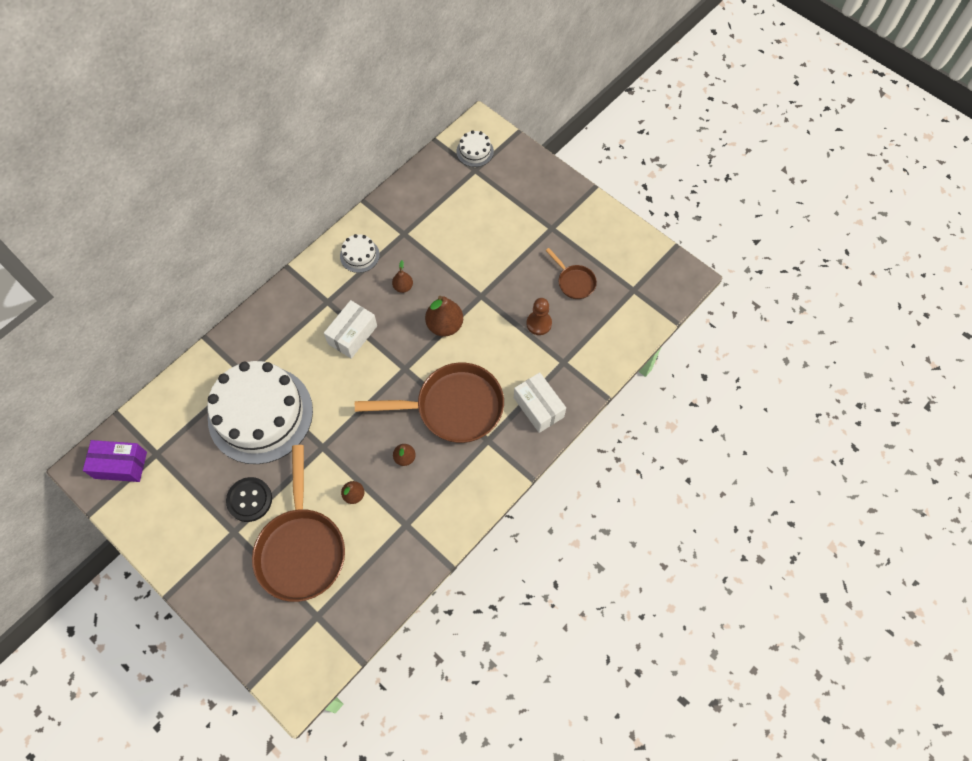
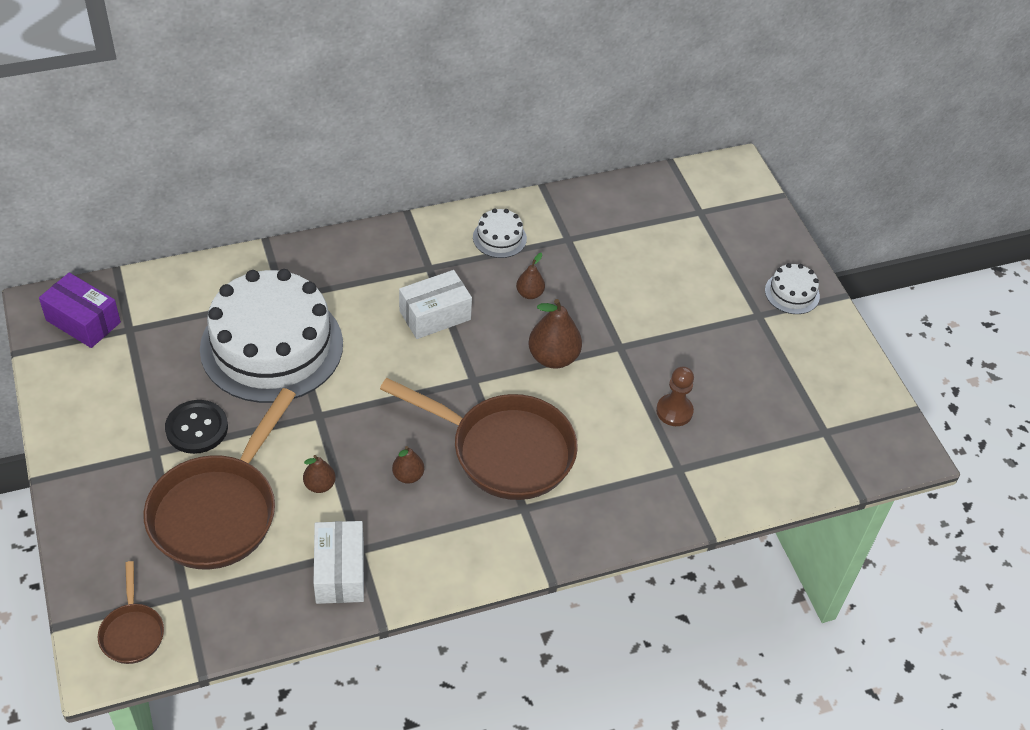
camera: 25 degrees right, 15 degrees down
(475, 151) = (712, 193): white cake -> white cake (792, 293)
(538, 407) = (613, 504): white box -> white box (340, 572)
(574, 282) = (750, 387): brown pan -> brown pan (132, 632)

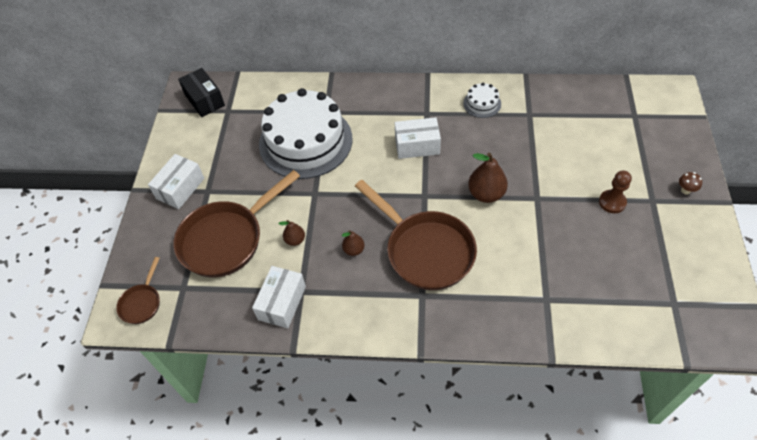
camera: 30 degrees right, 5 degrees up
(83, 321) = (204, 100): purple box -> black box
(110, 459) = (180, 188): none -> white box
(197, 428) = (238, 182): black button -> none
(529, 294) = (487, 146): brown pear -> none
(674, 411) = (559, 255): brown pawn -> brown pawn (612, 202)
(792, 293) = (685, 190): white cake -> brown mushroom

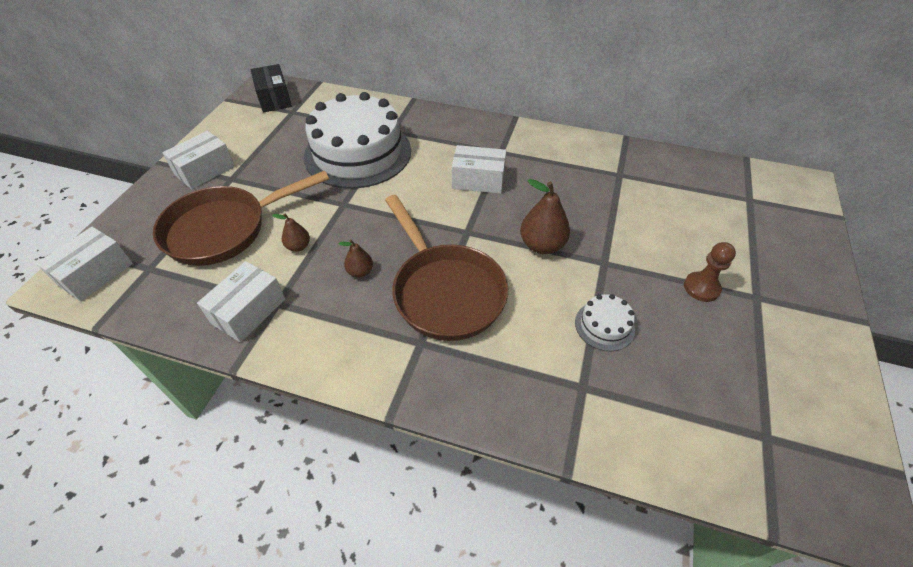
camera: 10 degrees right, 5 degrees down
(142, 303) = (96, 274): brown pan -> white box
(482, 103) = (567, 154): white cake -> white cake (604, 325)
(685, 190) = (804, 294): brown mushroom -> none

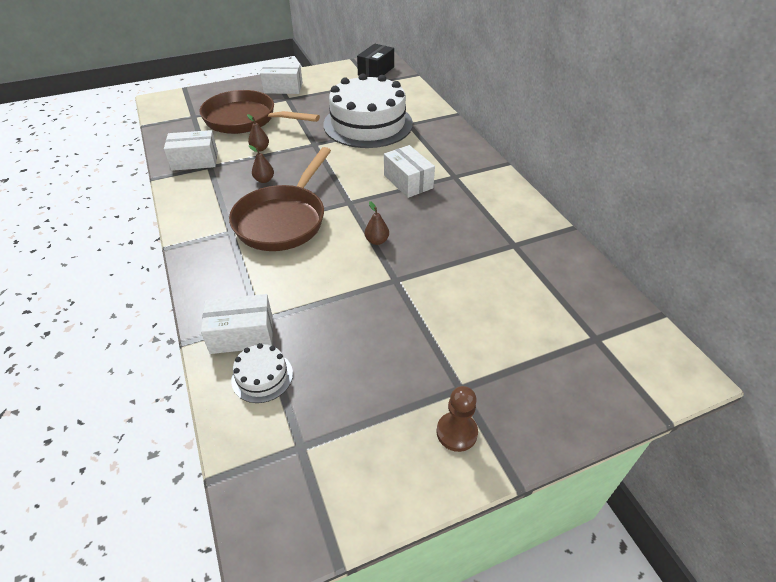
camera: 50 degrees right, 5 degrees down
(96, 274) = (174, 105): white box -> white box (242, 334)
(542, 245) = (377, 241): brown pear -> brown pear, size x0.56
(604, 325) = (328, 307): white cake -> white cake (262, 376)
(701, 288) = (431, 347): brown pawn -> brown pawn (456, 432)

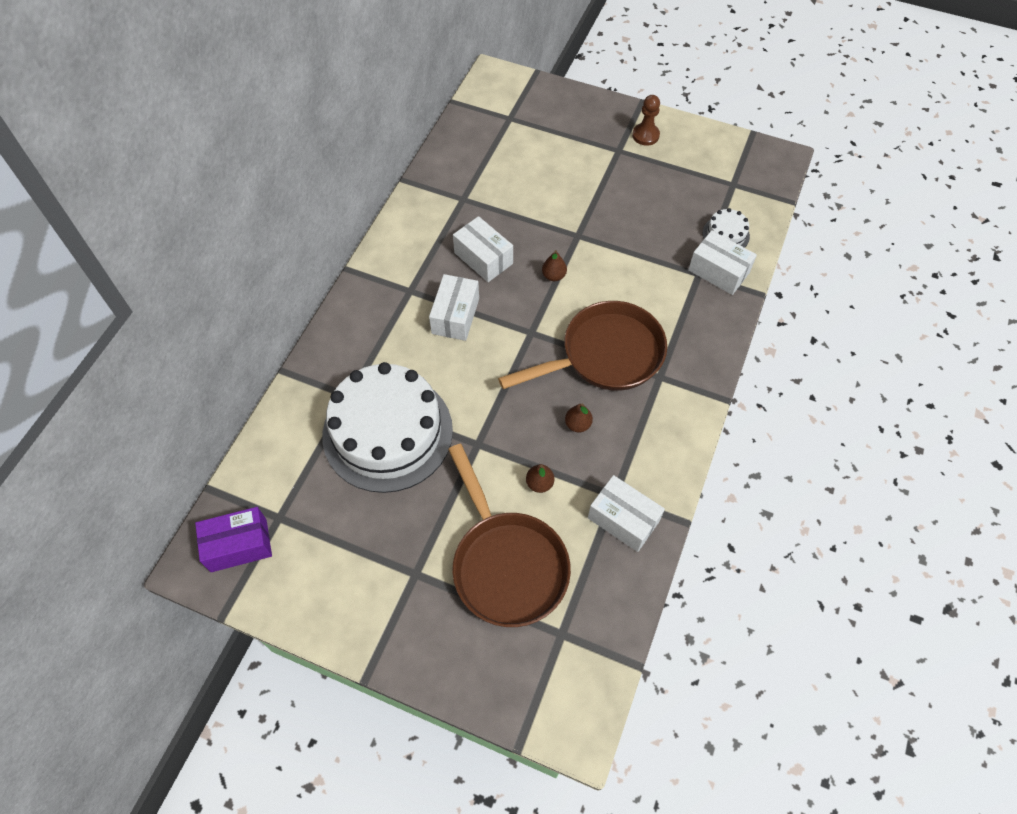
camera: 135 degrees left, 15 degrees up
(283, 88) = (394, 609): white box -> white box (483, 258)
(376, 71) = (239, 545): black box -> purple box

